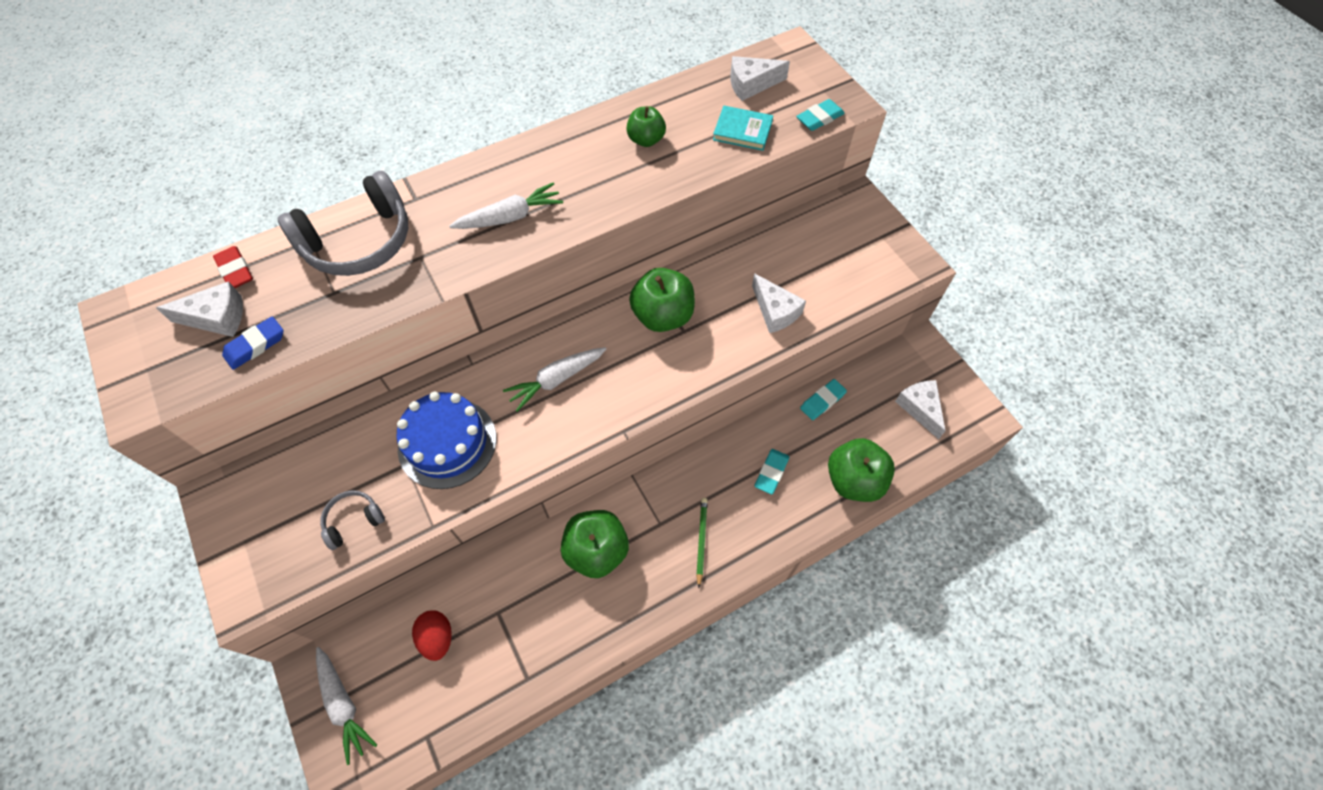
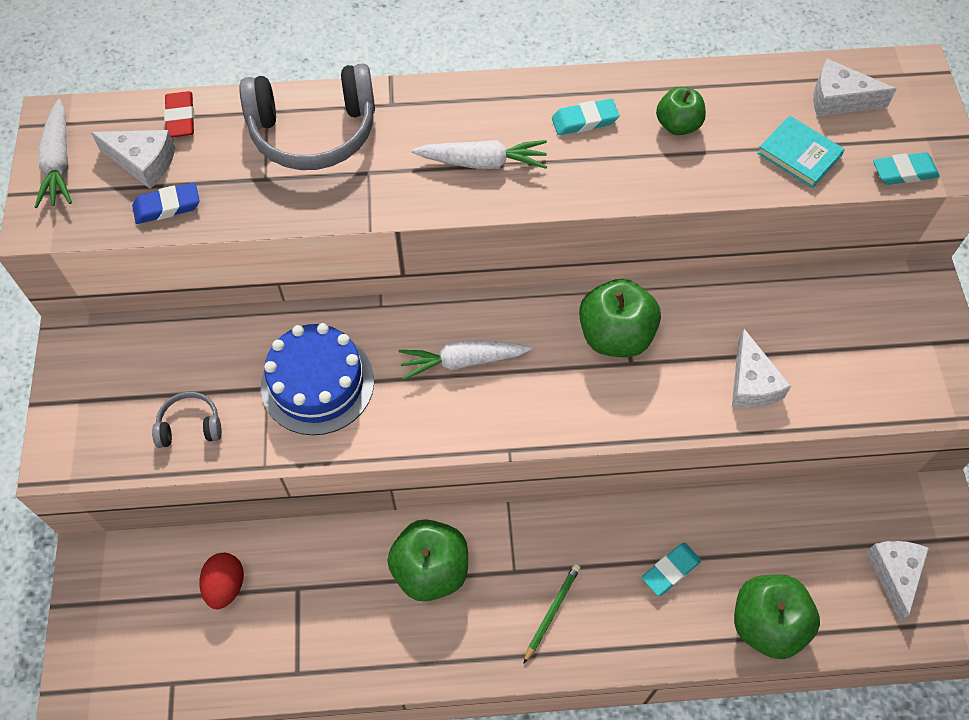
camera: 25 degrees right, 0 degrees up
(343, 704) = (107, 610): white carrot -> white carrot (59, 162)
(822, 401) = (774, 512): turquoise eraser -> turquoise eraser (584, 120)

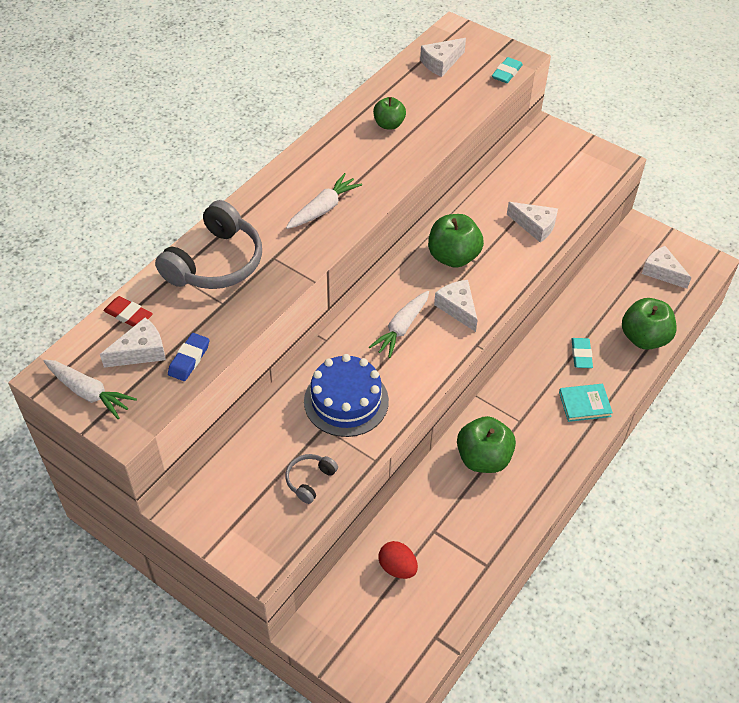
camera: 50 degrees left, 10 degrees down
(544, 394) = (458, 308): none -> white cheese
(552, 612) = (558, 421): green pencil -> none
(584, 120) = (344, 154): turquoise eraser -> none
(799, 154) = (456, 97): turquoise book -> turquoise book (584, 404)

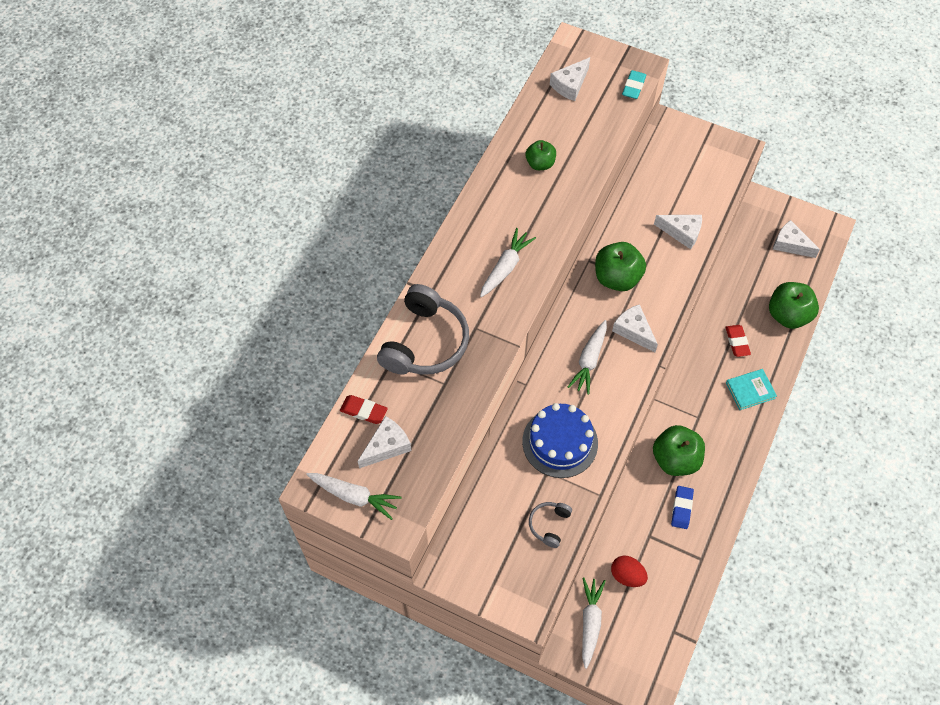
camera: 10 degrees left, 10 degrees up
(189, 359) = (432, 446): blue eraser -> blue eraser (681, 508)
(342, 609) = (590, 622): none -> white carrot
(581, 355) = (737, 342): turquoise eraser -> red eraser

